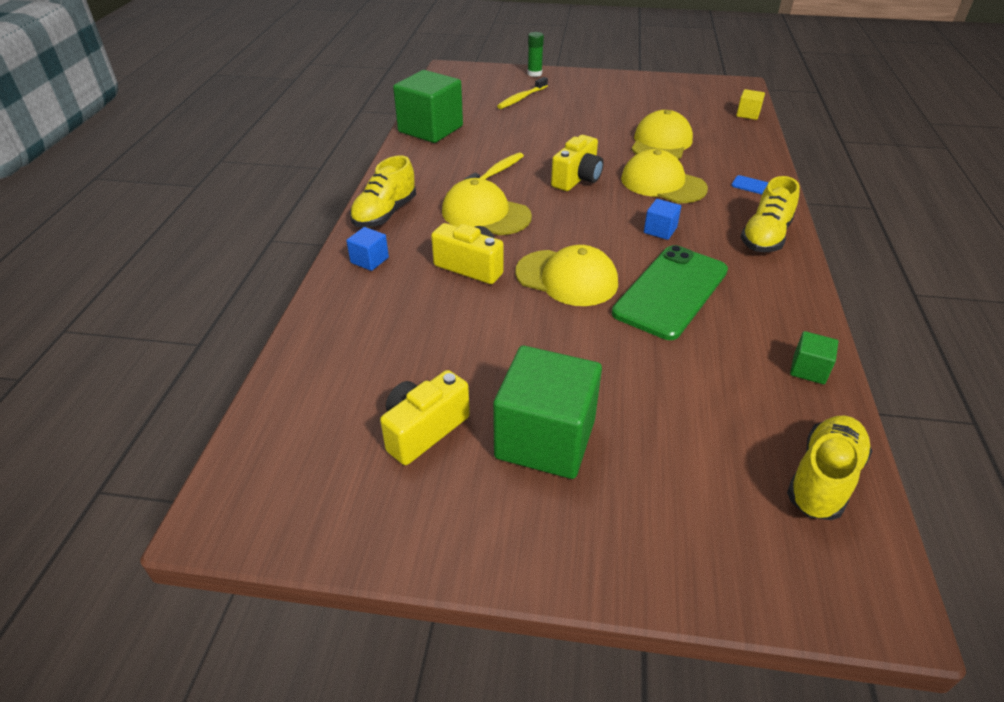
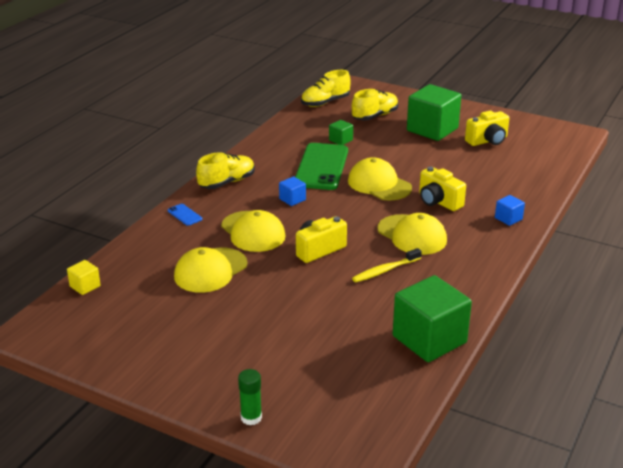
camera: 160 degrees left, 10 degrees down
(385, 214) = (493, 251): yellow shoe -> yellow shoe (375, 116)
(521, 98) = (301, 368): yellow toothbrush -> none
(670, 291) = (321, 167): green phone -> green phone turned 45 degrees counterclockwise
(808, 369) = (287, 128): green cube -> green cube (340, 140)

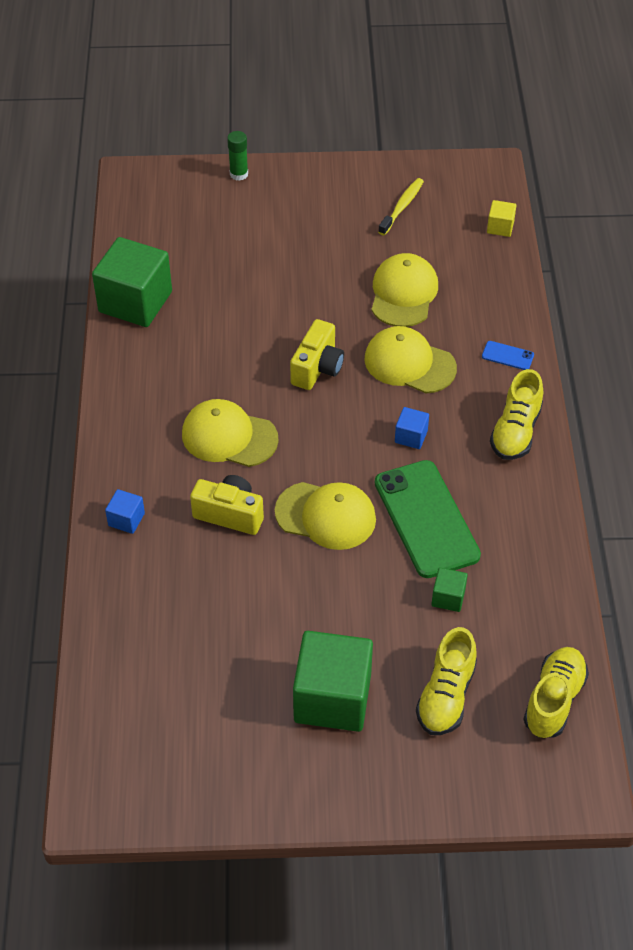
camera: 150 degrees right, 20 degrees up
(385, 270) = (227, 369): yellow toothbrush -> yellow toothbrush (402, 206)
(487, 141) = (230, 705): yellow camera -> none

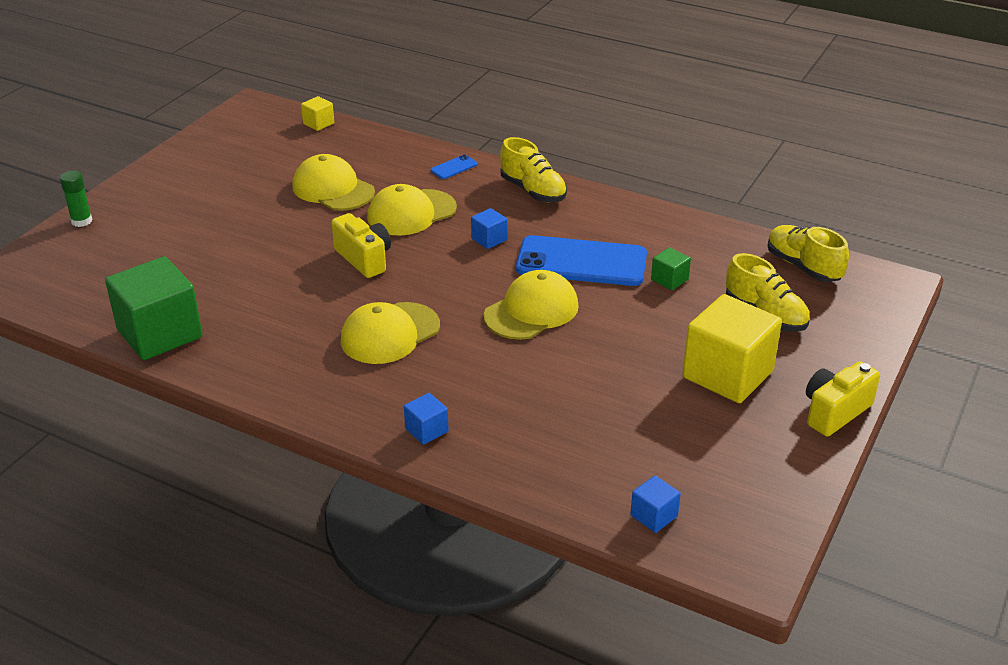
camera: 60 degrees left, 15 degrees down
(114, 713) = (654, 516): none -> blue cube
(230, 514) = (480, 364): yellow camera -> yellow camera (835, 412)
(332, 698) = (727, 374): green cube -> yellow cube
(402, 206) = (237, 156): yellow toothbrush -> none
(426, 519) = (581, 262): green phone -> blue phone

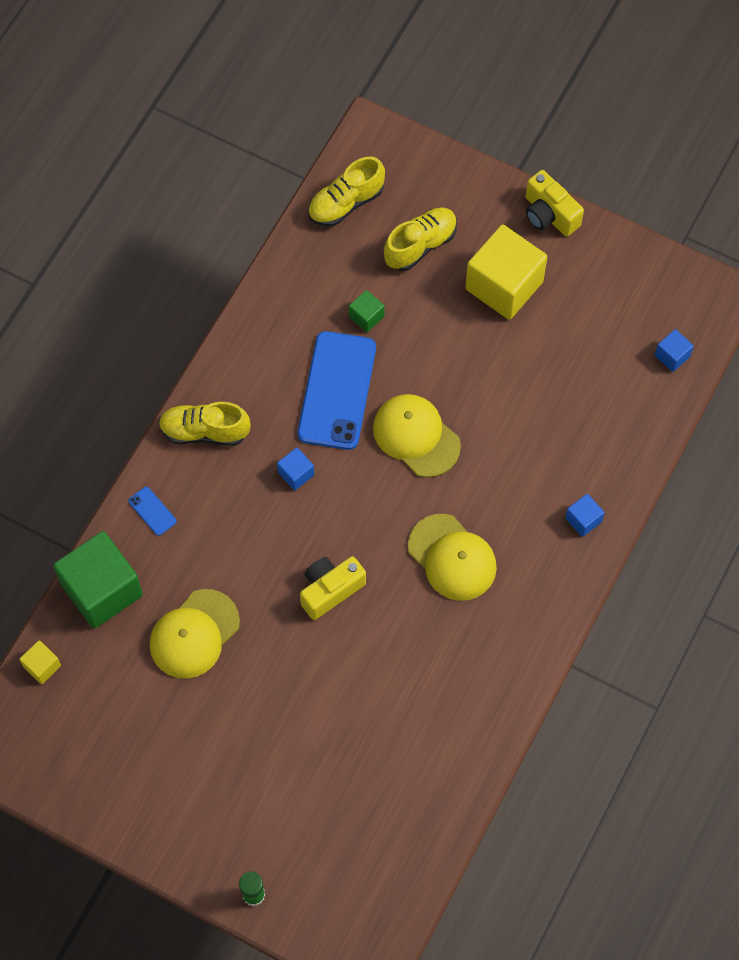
camera: 90 degrees left, 30 degrees up
(159, 334) = (455, 766): green cube -> green cube (102, 590)
(411, 213) = (245, 550): yellow cap -> none
(533, 191) = (204, 431): yellow shoe -> yellow shoe turned 135 degrees counterclockwise

